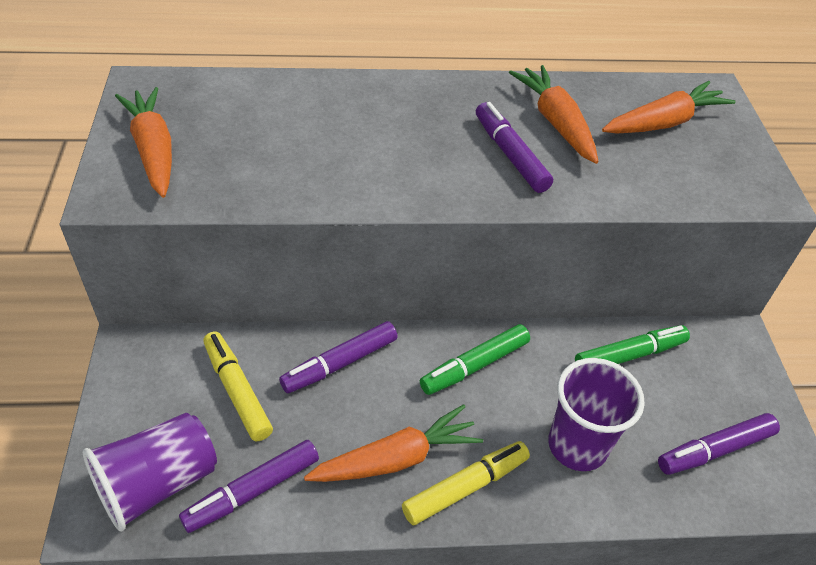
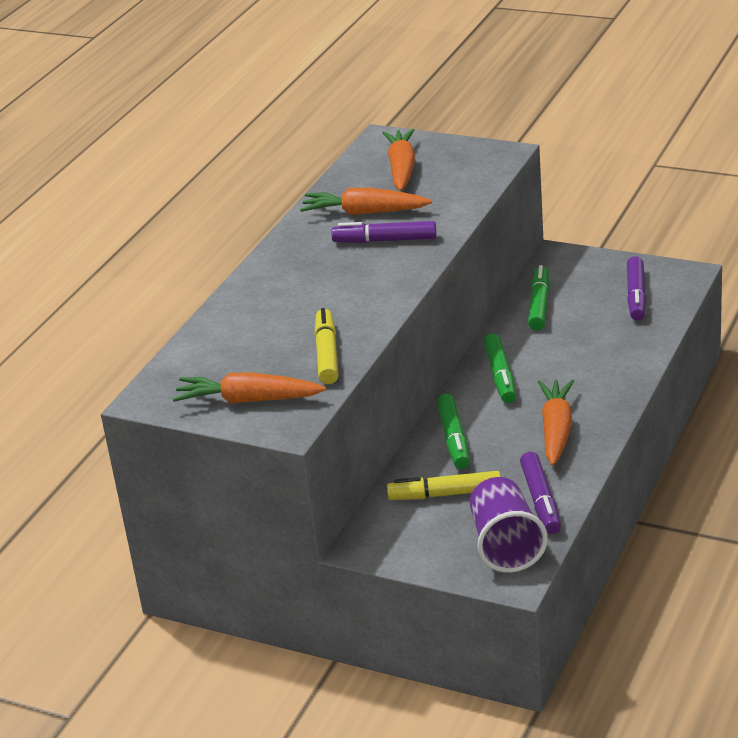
camera: 55 degrees left, 15 degrees down
(340, 363) = (454, 439): purple marker -> green marker
(465, 487) = (598, 405): yellow marker -> yellow marker (327, 354)
(577, 445) = (597, 350): purple cup -> none

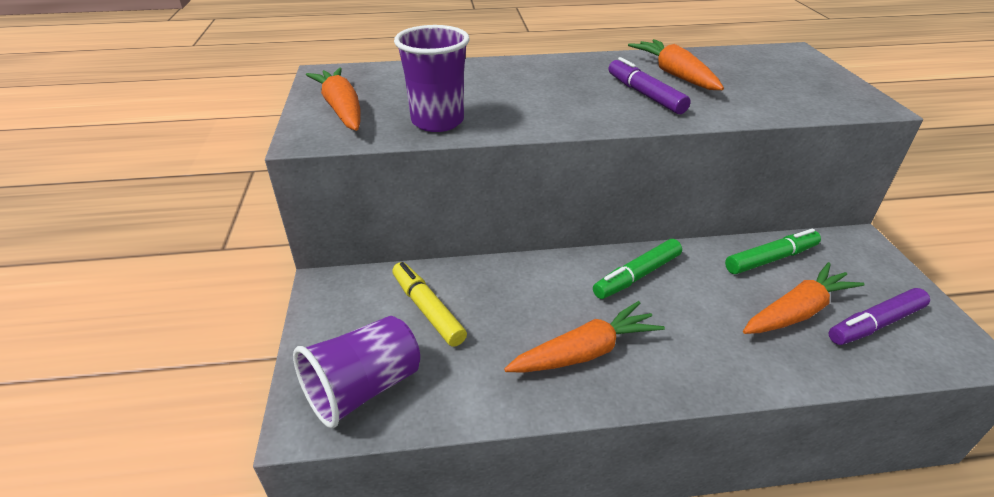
camera: 55 degrees right, 5 degrees up
(327, 354) = (437, 121): yellow marker -> purple cup
(401, 169) = (763, 70): orange carrot -> orange carrot (796, 312)
(454, 439) = (516, 282): green marker -> none
(540, 501) = (455, 388): purple marker -> none

